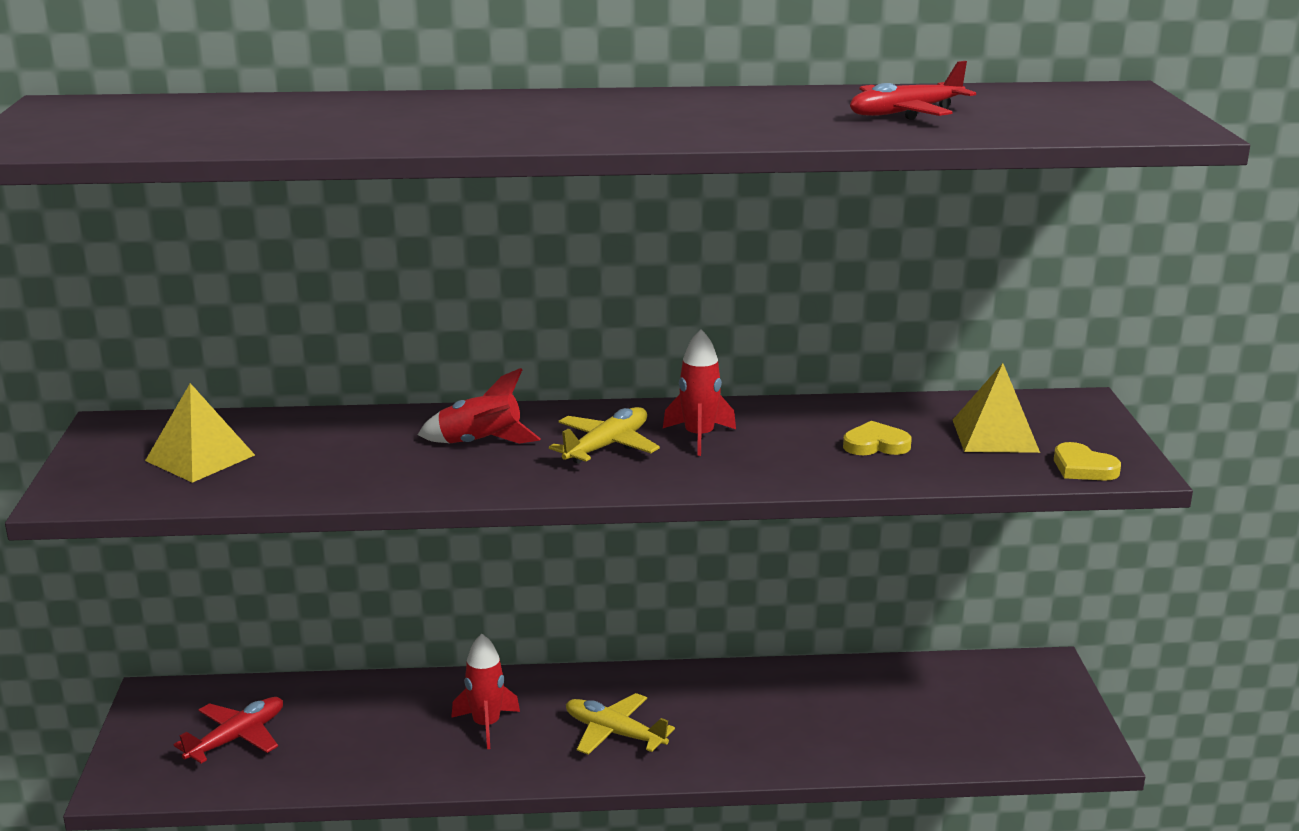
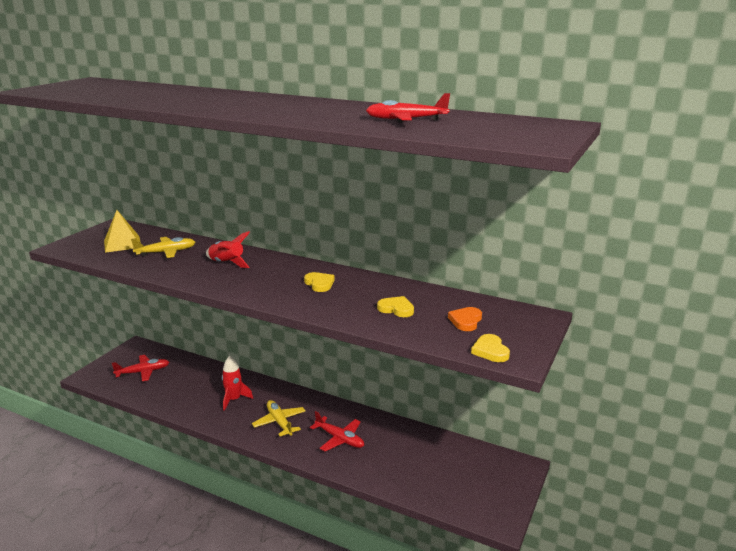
camera: 30 degrees right, 0 degrees up
(606, 446) = (274, 278): yellow plane -> yellow plane (166, 252)
(699, 437) = (319, 284): red rocket -> yellow heart
(744, 723) = (339, 439): none -> red plane
(995, 436) = (466, 321): yellow pyramid -> orange heart

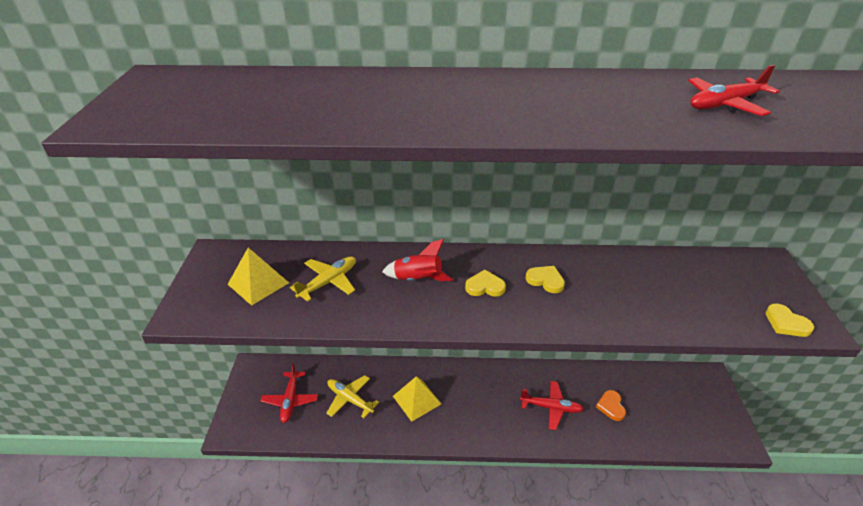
camera: 25 degrees left, 15 degrees up
(143, 372) = (290, 400): red plane -> red plane turned 135 degrees clockwise
(234, 399) = (417, 400): red rocket -> yellow pyramid
(279, 422) = (483, 410): yellow plane -> yellow plane (350, 399)
(396, 309) = (652, 293): yellow heart -> yellow heart (485, 286)
(466, 321) = (724, 289): orange heart -> orange heart (611, 406)

